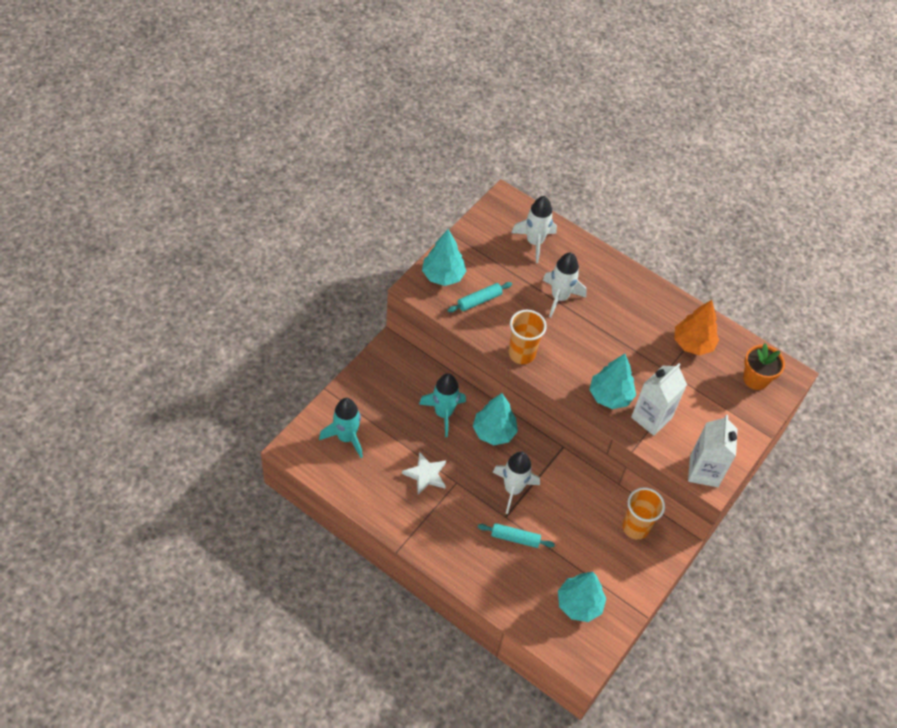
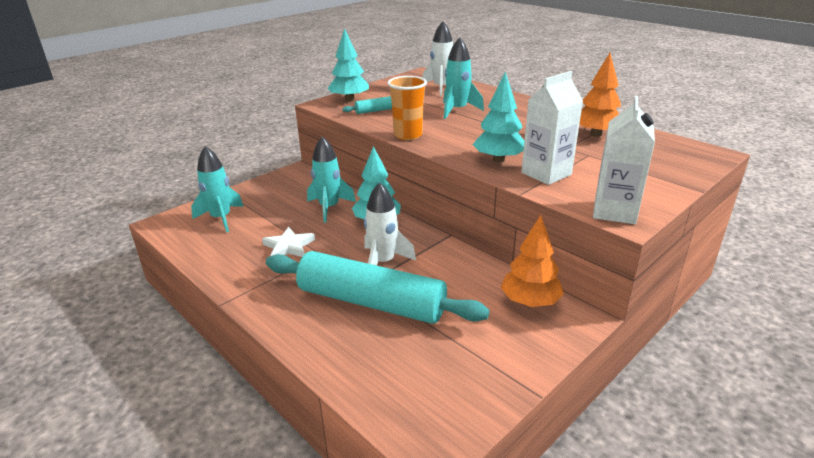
camera: 15 degrees right, 25 degrees down
(515, 538) = (371, 302): turquoise rolling pin -> turquoise rolling pin, size x2.38
(559, 297) = (457, 110): white rocket -> turquoise rocket
(579, 604) = (439, 373): turquoise tree -> none
(635, 527) = (530, 302): orange cup -> orange tree
(755, 379) = (673, 155): orange flower pot -> none

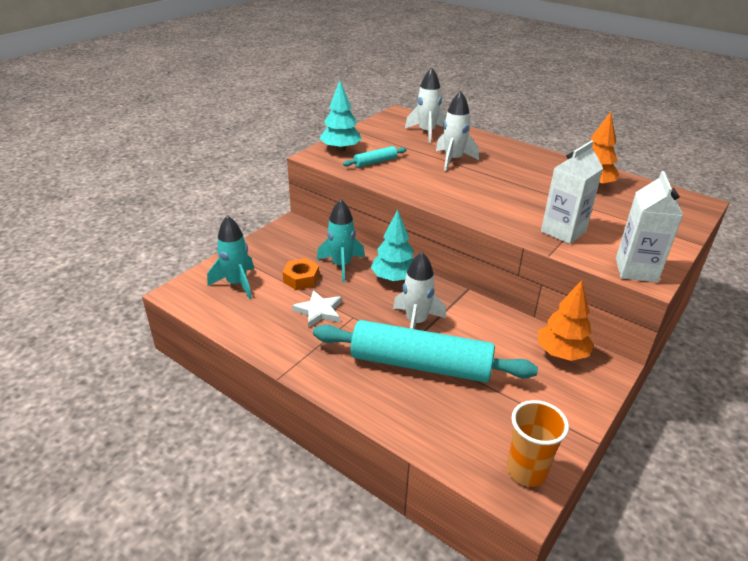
camera: 10 degrees left, 5 degrees up
(284, 217) = (301, 279): none -> orange nut
(408, 135) = (418, 192): orange cup -> orange cup (526, 471)
(457, 110) = (453, 160): turquoise rocket -> white rocket
(498, 159) = (514, 217): turquoise tree -> none

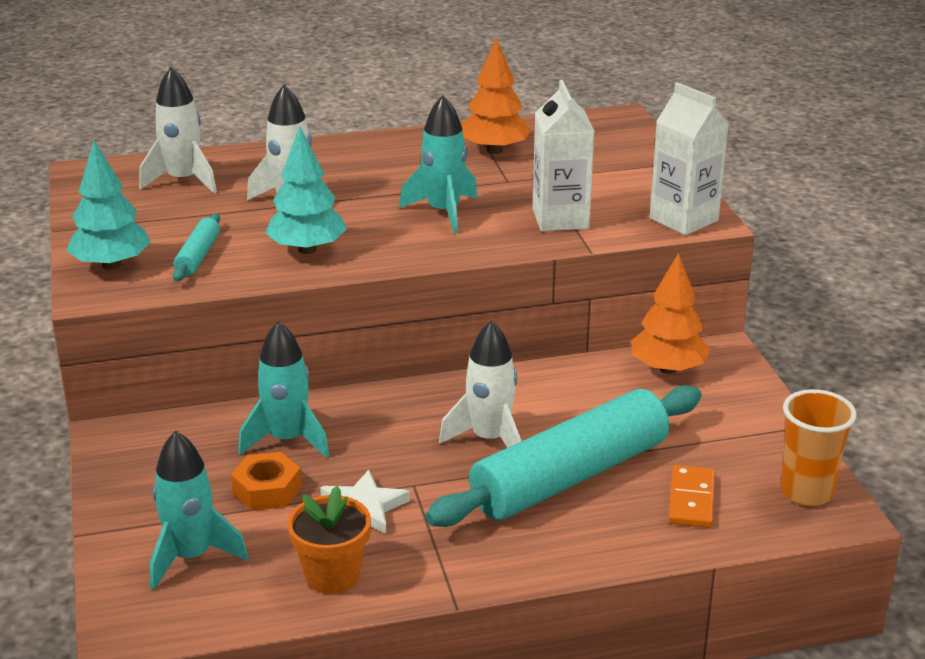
camera: 50 degrees left, 5 degrees down
(263, 327) = (332, 575): none -> orange flower pot
(394, 278) = (378, 410): turquoise tree -> turquoise tree (307, 249)
(457, 422) = (691, 500): none -> orange domino
(509, 198) = (443, 212): none -> turquoise rocket

